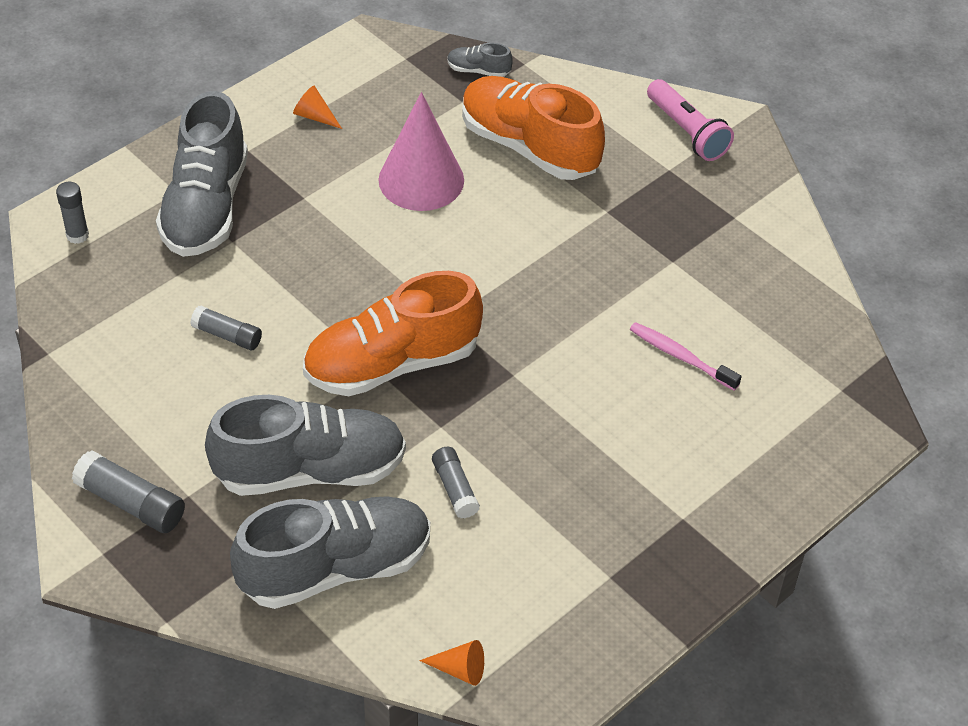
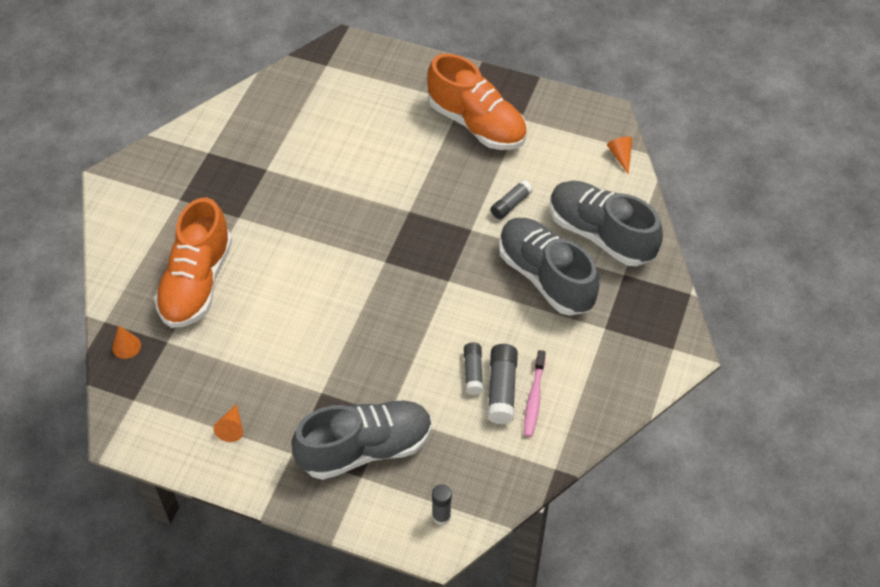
camera: 115 degrees left, 5 degrees up
(131, 503) = (630, 353): grey glue stick -> grey glue stick (501, 389)
(392, 364) = (439, 274): orange shoe -> orange shoe (477, 124)
(421, 180) = (264, 330): pink cone -> none
(478, 71) = (126, 346): grey shoe -> orange cone
(680, 356) = (345, 140): pink toothbrush -> pink toothbrush (534, 398)
(687, 132) = (135, 202): pink flashlight -> none

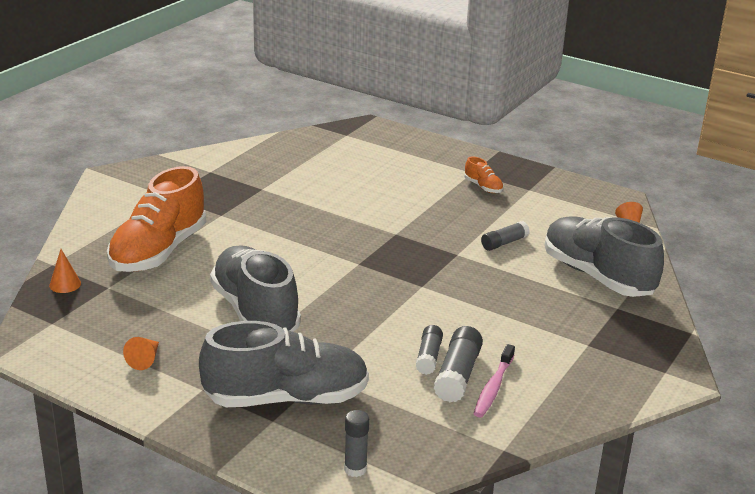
camera: 10 degrees right, 25 degrees down
(477, 124) = (483, 187): orange shoe -> orange shoe, size x0.41
(545, 277) = (529, 298): grey shoe -> grey shoe (255, 312)

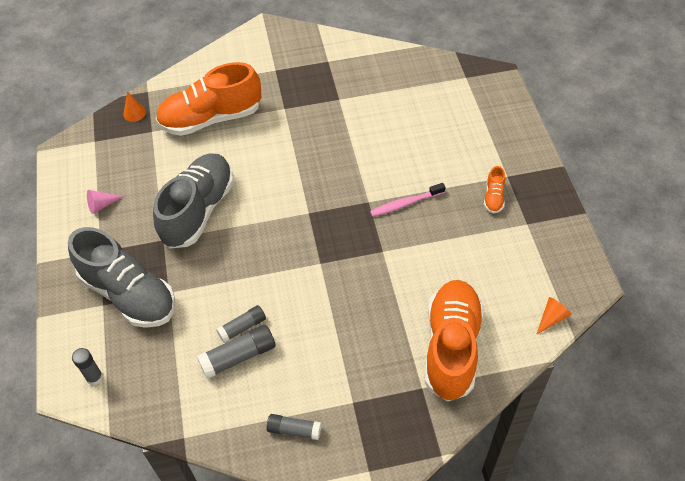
camera: 50 degrees right, 25 degrees up
(145, 359) = (102, 205): orange cone -> pink cone
(493, 387) = (244, 385): pink toothbrush -> pink toothbrush (405, 203)
(504, 243) = (430, 264): grey glue stick -> grey glue stick (294, 430)
(597, 276) = (451, 347): grey shoe -> orange shoe

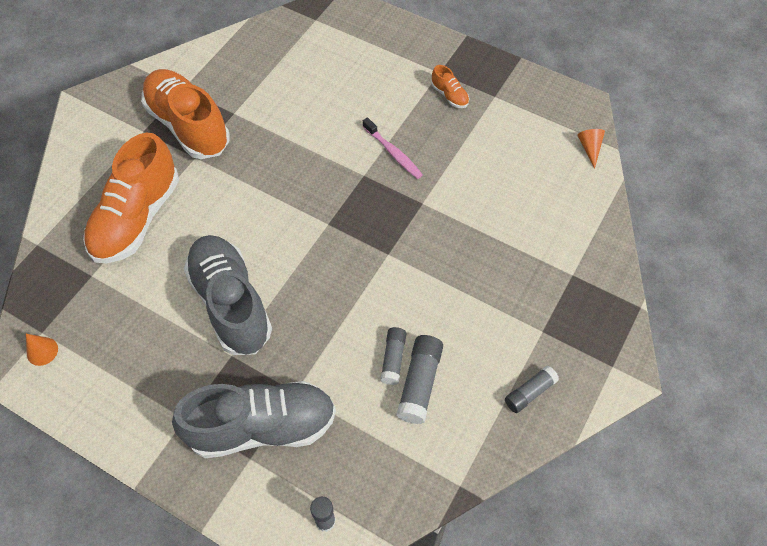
camera: 50 degrees left, 5 degrees up
(102, 205) = (130, 380): pink cone -> none
(134, 113) = (50, 274): orange cone -> orange cone (42, 351)
(405, 203) = (393, 153): pink toothbrush -> pink toothbrush turned 60 degrees counterclockwise
(451, 347) = (555, 228): orange shoe -> orange shoe (188, 126)

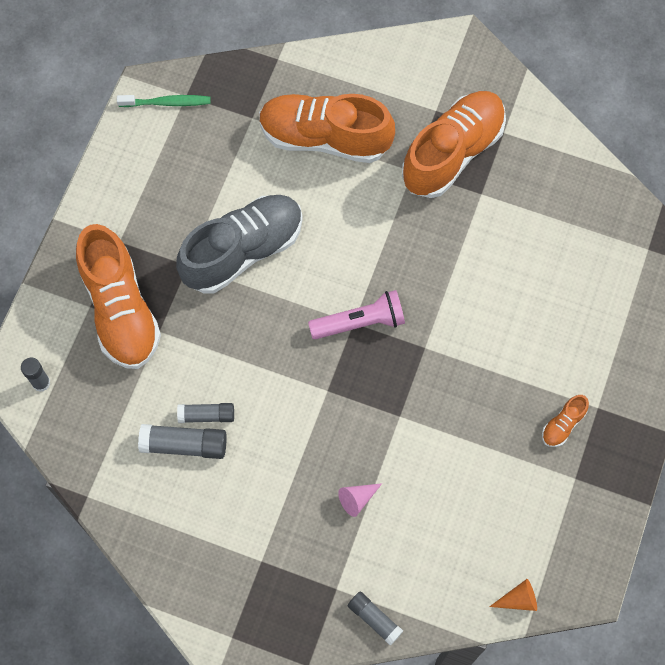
camera: 80 degrees right, 10 degrees up
(42, 351) = (167, 103): orange cone -> green toothbrush
(262, 427) = (120, 310): grey shoe -> orange shoe
(329, 218) = (360, 322): none -> pink flashlight
(393, 153) = (462, 374): pink toothbrush -> none
(493, 246) = (357, 499): none -> pink cone
(530, 393) = (190, 553): grey glue stick -> grey glue stick (374, 619)

